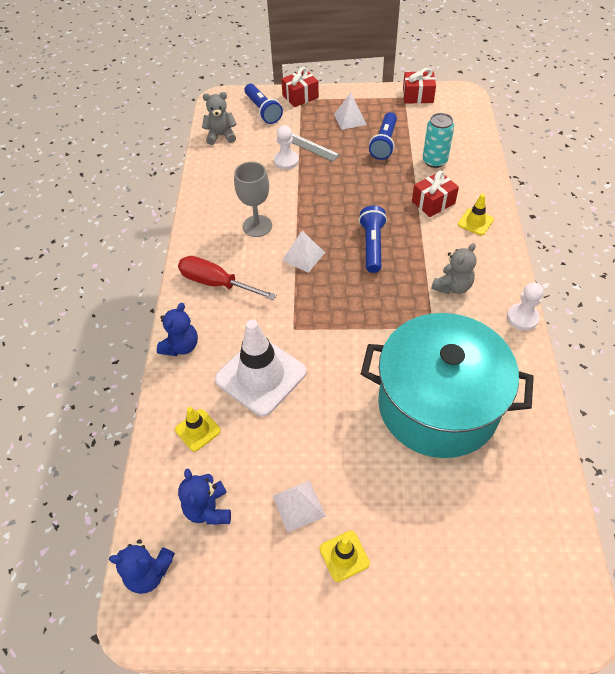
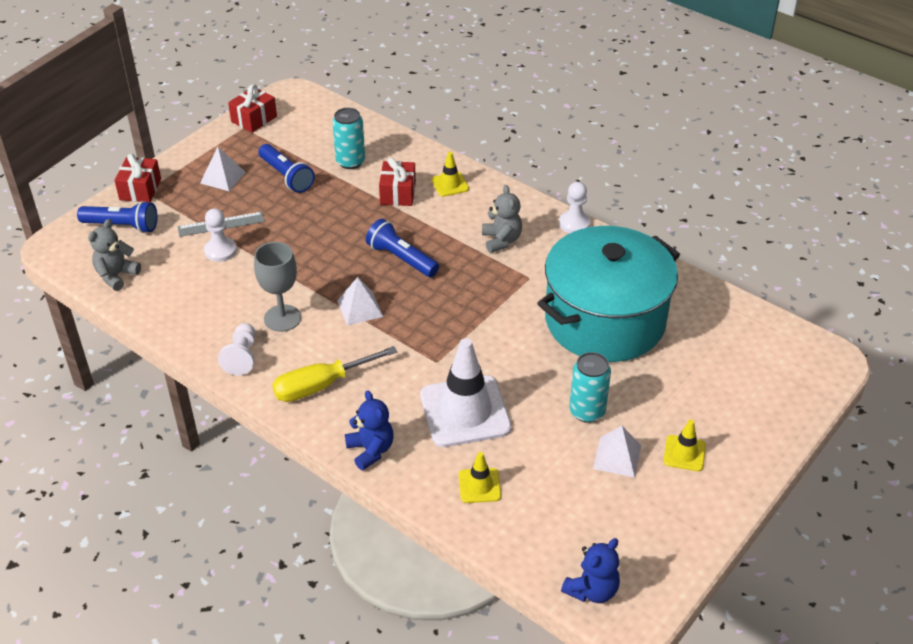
camera: 55 degrees left, 10 degrees down
(207, 230) = (242, 357): none -> white pawn
(208, 509) = (567, 518): blue teddy bear -> none
(216, 283) = (321, 385): red screwdriver -> yellow screwdriver
(328, 454) = (587, 411): none -> turquoise can

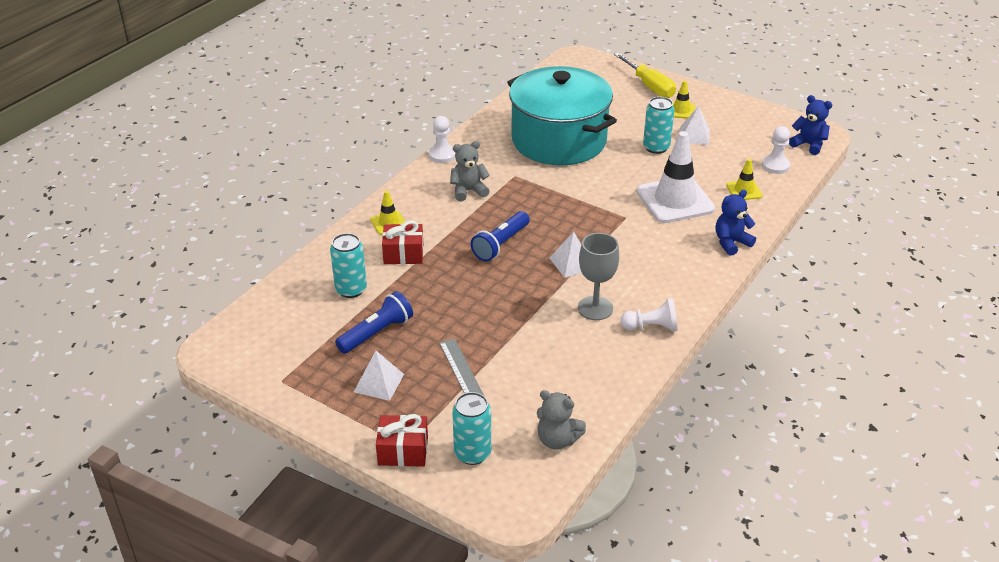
camera: 95 degrees left, 5 degrees down
(122, 226) = (472, 453): blue flashlight -> turquoise can
(220, 251) = (505, 365): white pawn -> white pawn (775, 166)
(254, 119) = (264, 374): red gift -> none
(321, 385) = (671, 275): yellow screwdriver -> yellow screwdriver (649, 86)

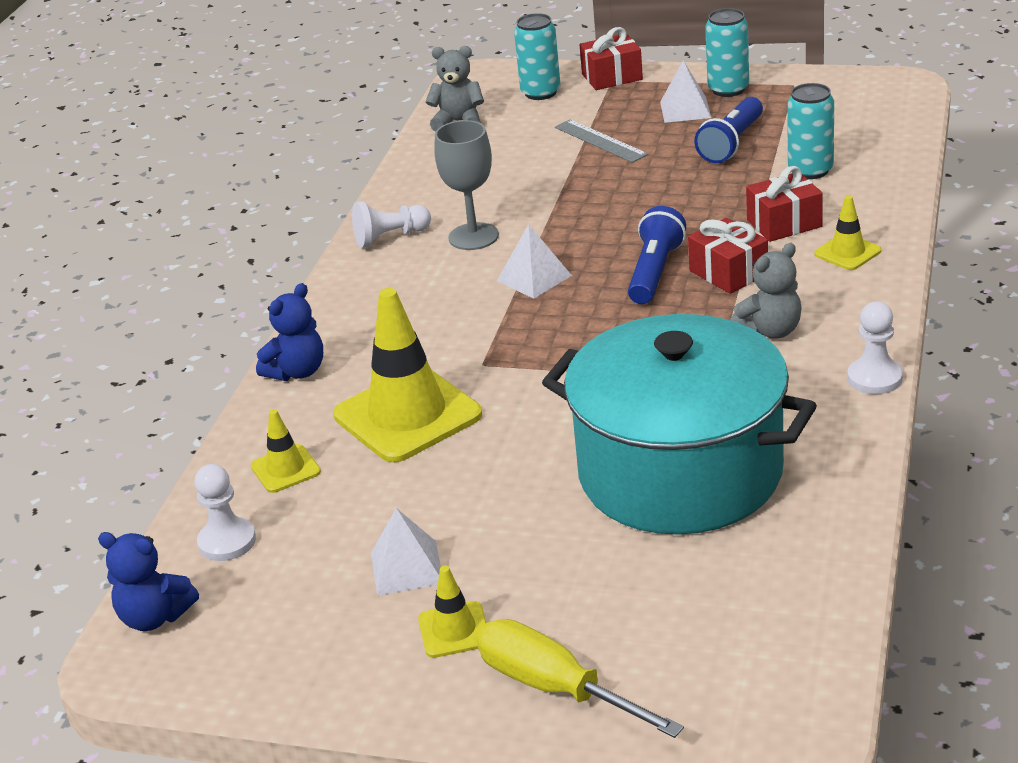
camera: 165 degrees right, 5 degrees down
(461, 231) = (728, 272): none -> red gift
(656, 147) = (478, 514): turquoise can -> turquoise can (728, 89)
(675, 200) = (407, 415): white traffic cone -> yellow traffic cone

